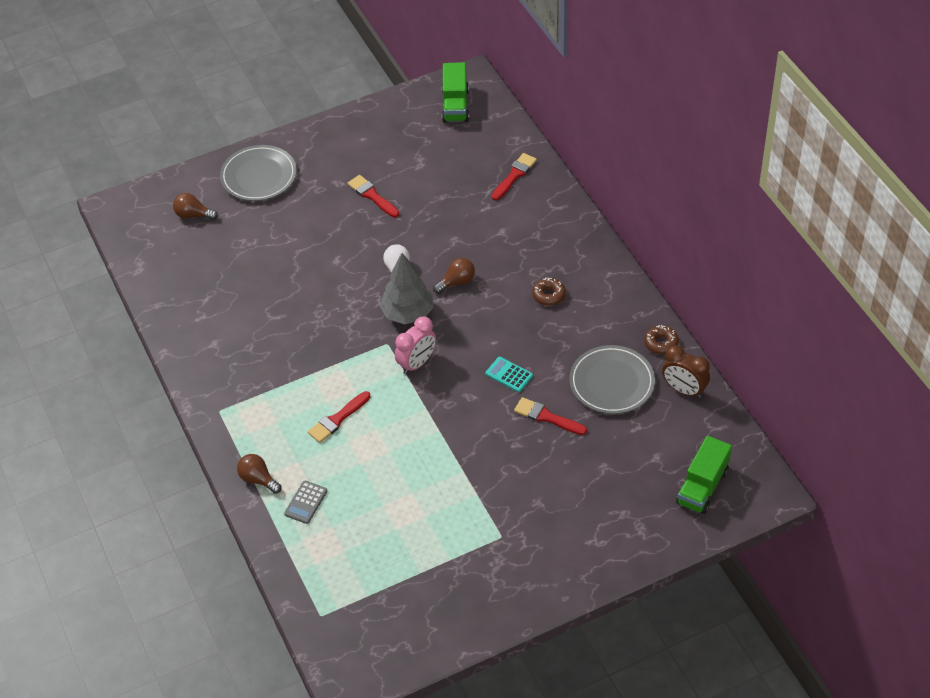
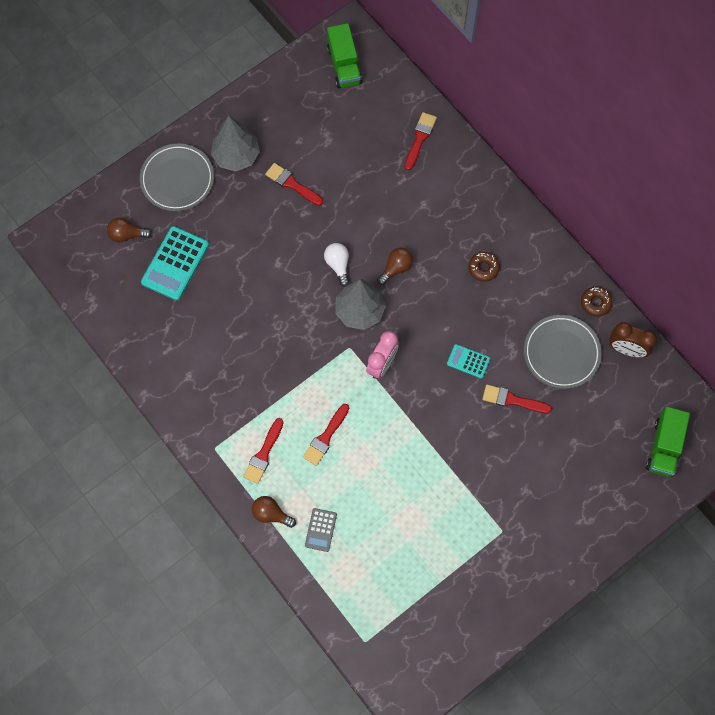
camera: 15 degrees left, 20 degrees up
(233, 245) = (175, 263): none -> turquoise calculator
(268, 424) = (263, 454): none -> red brush
(323, 165) = (236, 156): none -> grey tree

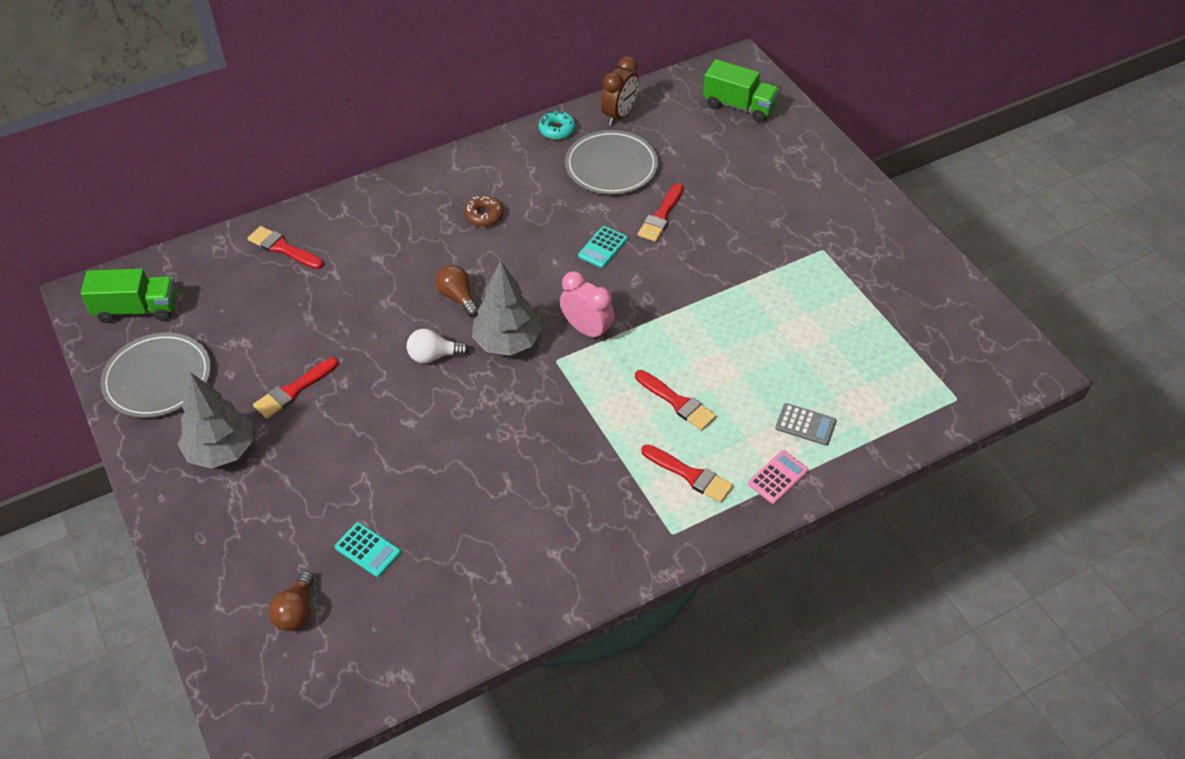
camera: 80 degrees left, 20 degrees down
(175, 263) = (367, 550): turquoise calculator -> turquoise calculator, size x0.54
(177, 179) = (228, 530): grey plate -> grey plate (158, 378)
(271, 514) = (778, 477): brown light bulb -> pink calculator
(595, 303) = (557, 130): brown donut -> turquoise donut

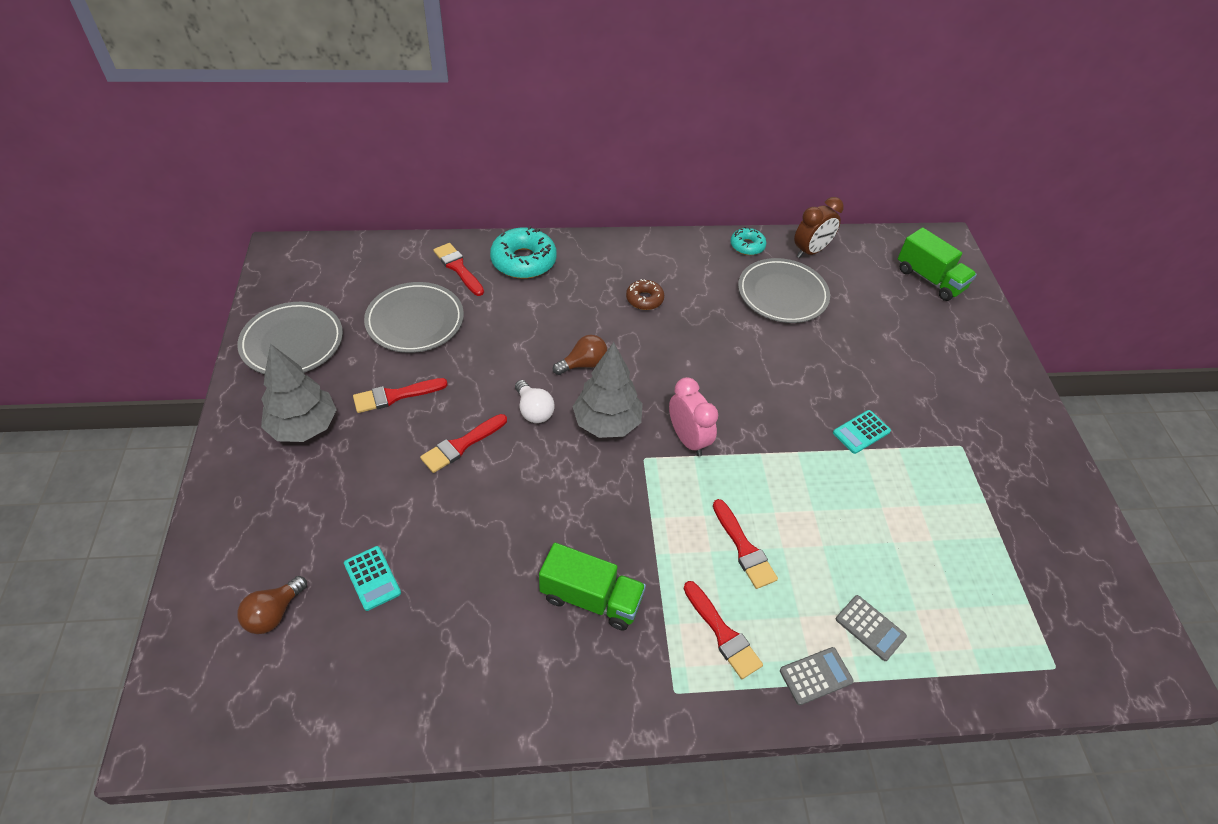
camera: 20 degrees right, 0 degrees up
(137, 309) = (312, 277): green truck -> green truck (591, 598)
(270, 314) = (415, 321): none -> grey plate
(345, 219) = (523, 261): none -> turquoise donut
(433, 356) = (533, 411): white light bulb -> white light bulb turned 135 degrees counterclockwise
(458, 297) = (583, 364): brown light bulb -> brown light bulb turned 75 degrees clockwise
(603, 247) = (740, 366): turquoise calculator -> turquoise calculator (861, 432)
(661, 216) = (809, 355): red brush -> red brush (461, 445)
(778, 477) = (816, 676): pink calculator -> grey calculator

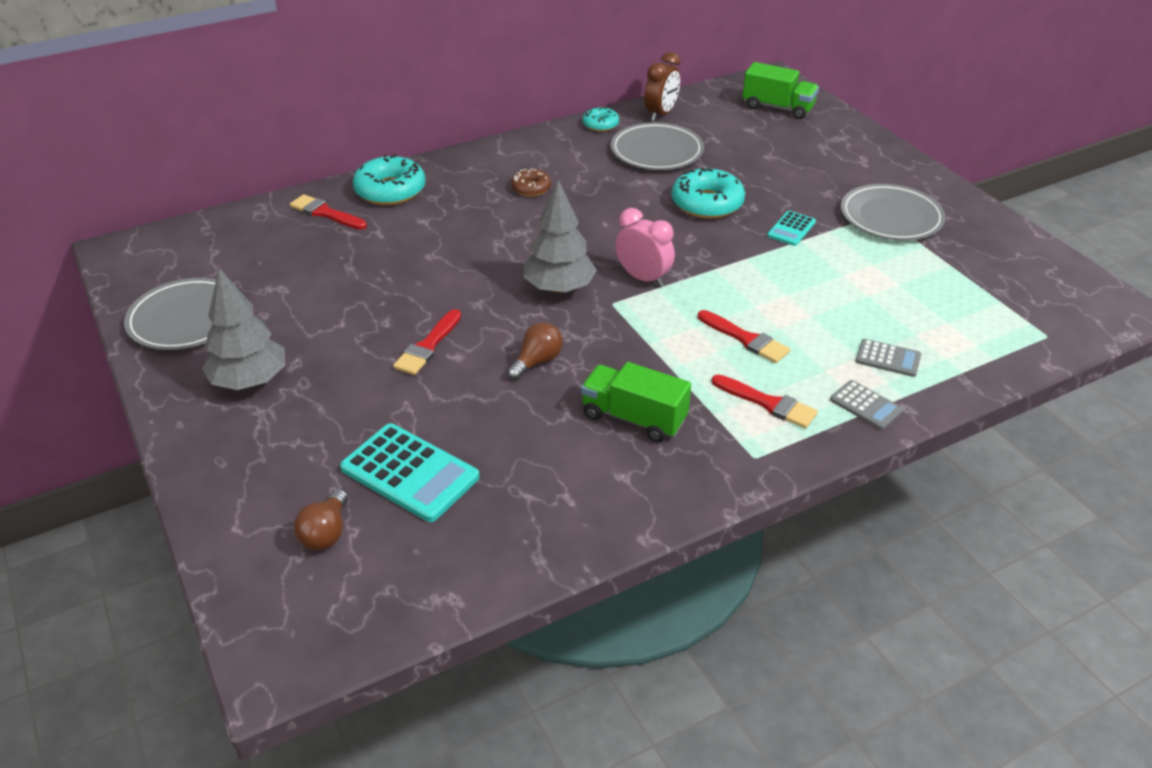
camera: 20 degrees left, 10 degrees down
(372, 578) = (410, 473): turquoise calculator -> turquoise calculator, size x1.84
(395, 396) = (331, 329): red brush -> none
(415, 321) = (310, 266): grey plate -> grey plate (891, 217)
(533, 411) = (482, 300): white light bulb -> none
(583, 364) = (506, 252): brown light bulb -> brown light bulb (537, 361)
(591, 598) = (634, 418): green truck -> green truck turned 150 degrees counterclockwise
(796, 372) = (707, 203): none -> turquoise donut
(816, 676) = (865, 405): grey calculator -> grey calculator turned 90 degrees clockwise

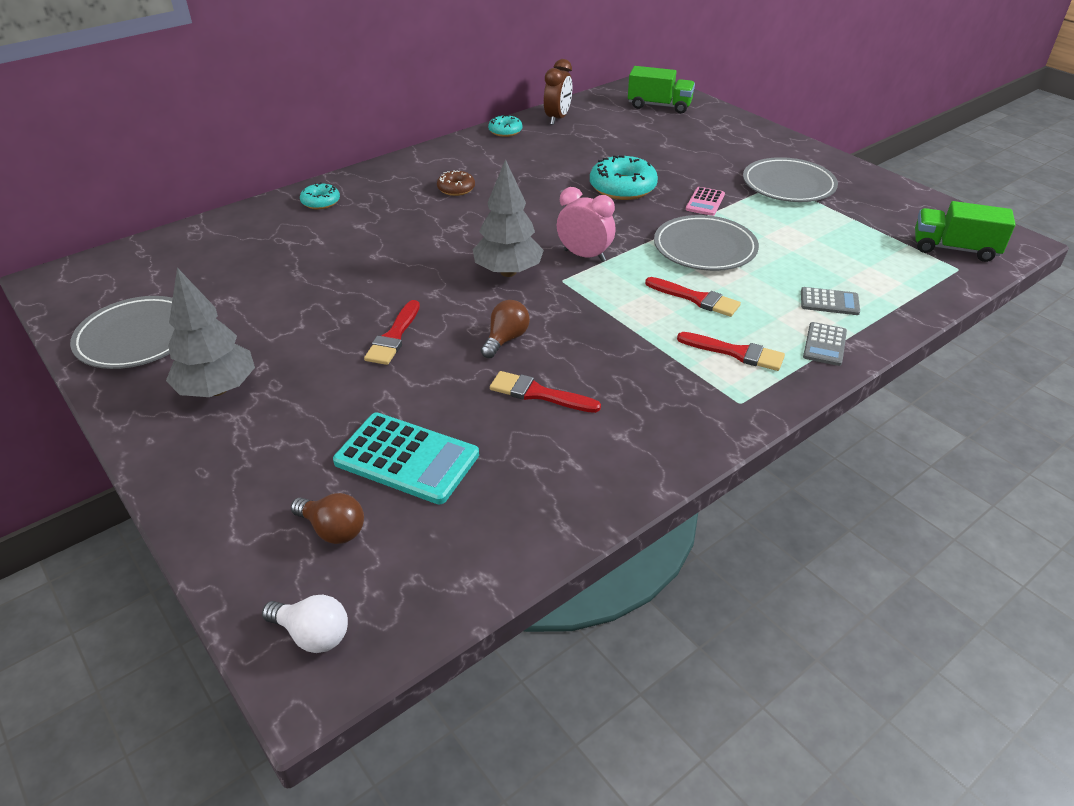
camera: 10 degrees left, 0 degrees up
(286, 627) = (313, 634): none -> white light bulb
(325, 213) = (261, 227): red brush -> red brush (538, 394)
(326, 533) = (333, 530): brown light bulb -> brown light bulb turned 60 degrees counterclockwise
(390, 190) = (321, 202): turquoise donut -> turquoise donut, size x0.56
(634, 418) = (614, 380): green truck -> green truck (954, 249)
(656, 151) = (563, 149): grey plate -> grey plate (705, 248)
(791, 229) = (705, 202): turquoise calculator -> pink calculator
(865, 405) = (824, 344): grey calculator -> grey calculator turned 75 degrees clockwise

